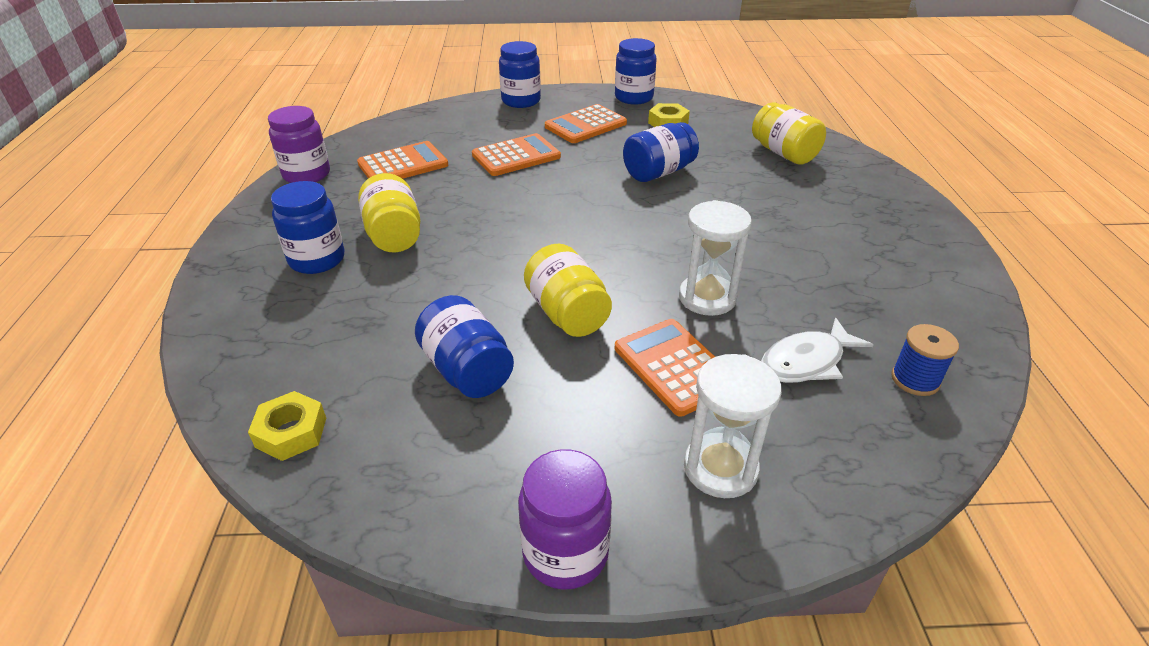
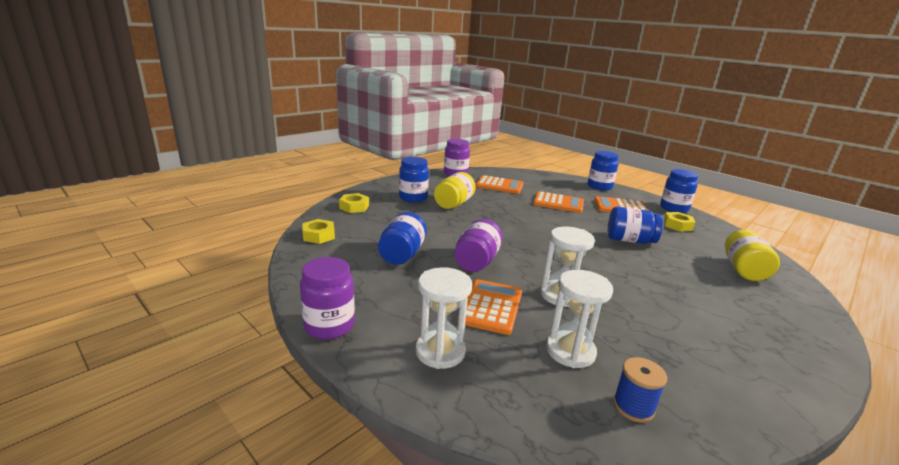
camera: 45 degrees right, 15 degrees down
(252, 338) = (354, 207): none -> yellow nut
(567, 313) = (477, 261): yellow jar -> purple jar
(806, 362) = (570, 351): white fish -> white hourglass

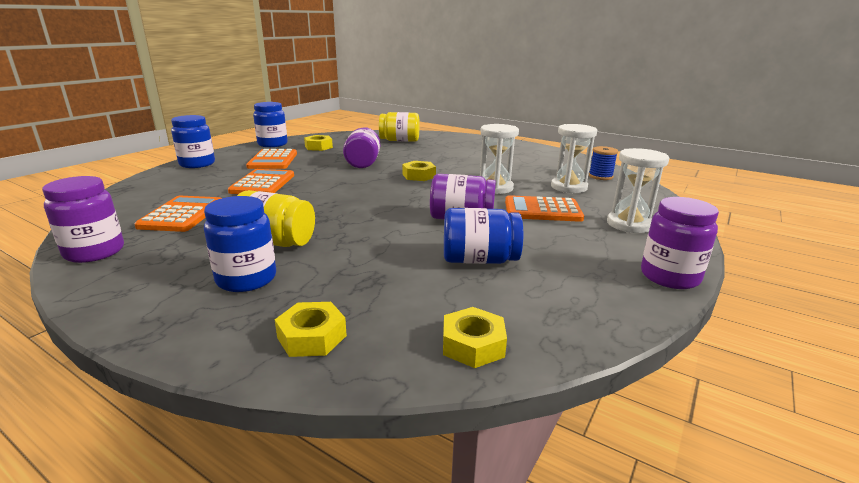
camera: 100 degrees left, 0 degrees up
(594, 261) = (419, 176): none -> yellow nut
(629, 240) = (363, 163): blue jar -> purple jar

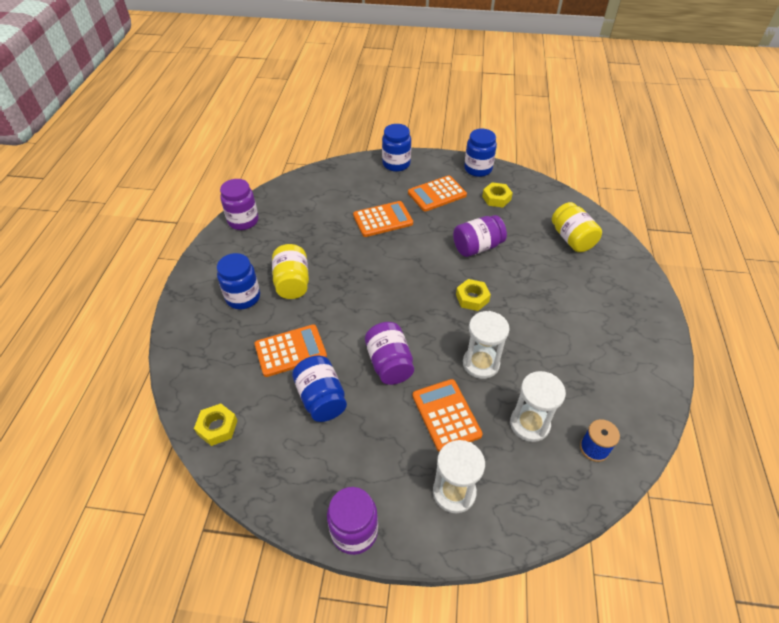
camera: 65 degrees right, 25 degrees up
(182, 215) = (306, 218): orange calculator -> orange calculator (290, 351)
(312, 337) = (200, 355): yellow nut -> none

